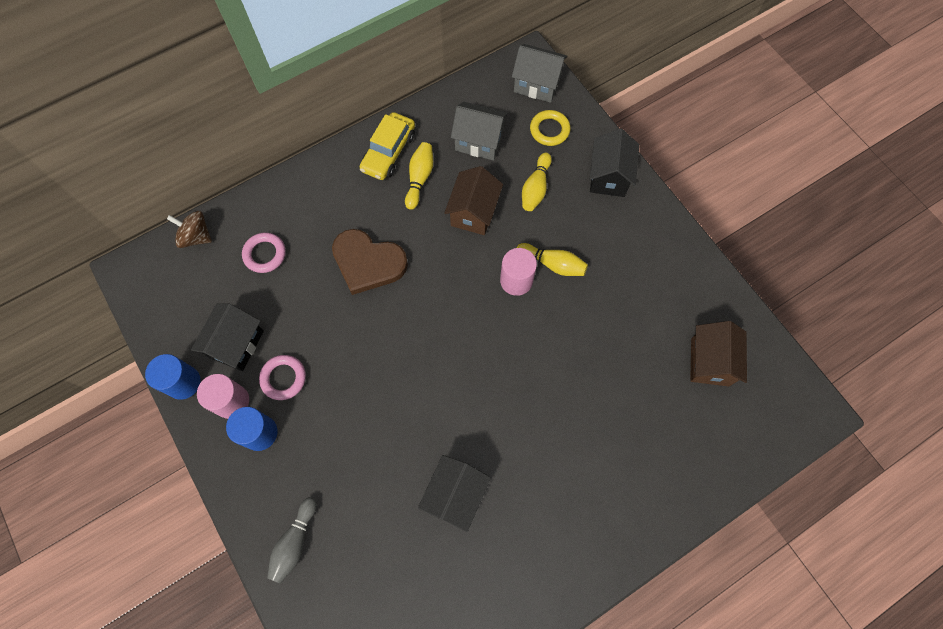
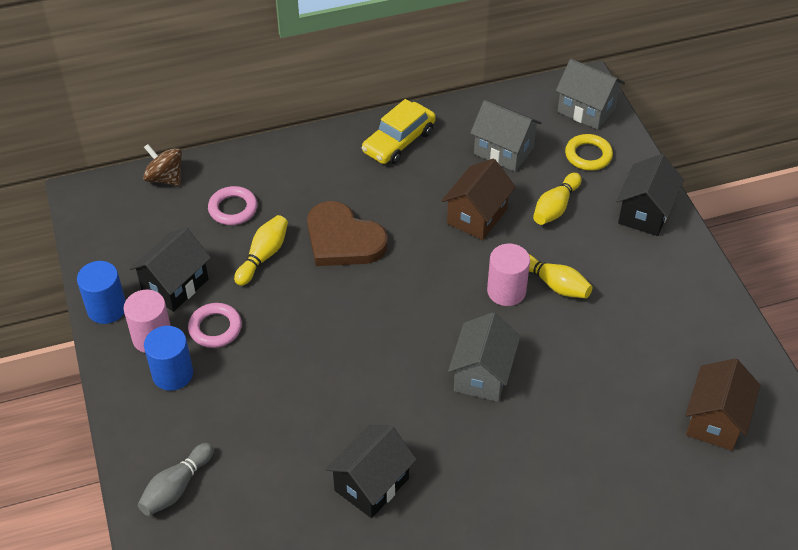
camera: 15 degrees right, 20 degrees down
(419, 178) = (425, 173): yellow bowling pin -> yellow bowling pin (263, 256)
(517, 366) = (482, 375): none -> grey house

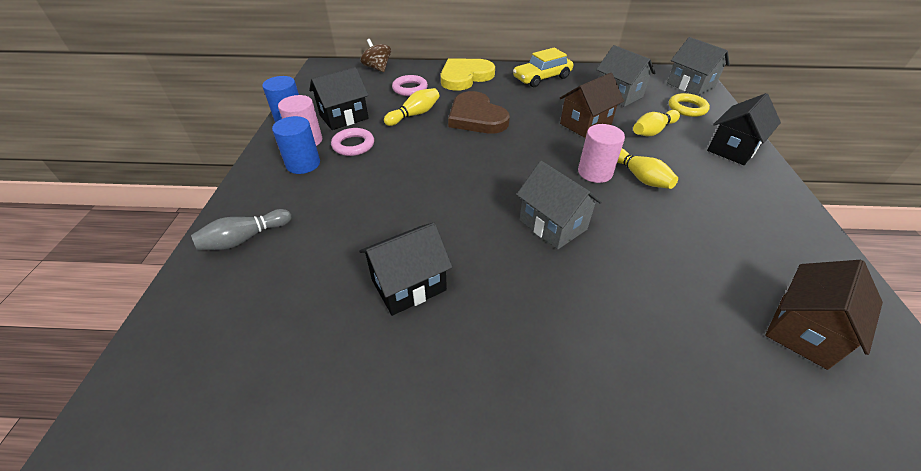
camera: 20 degrees right, 5 degrees down
(296, 165) = (465, 77): none -> yellow heart
(482, 375) = (552, 225): grey house -> grey house turned 75 degrees counterclockwise

